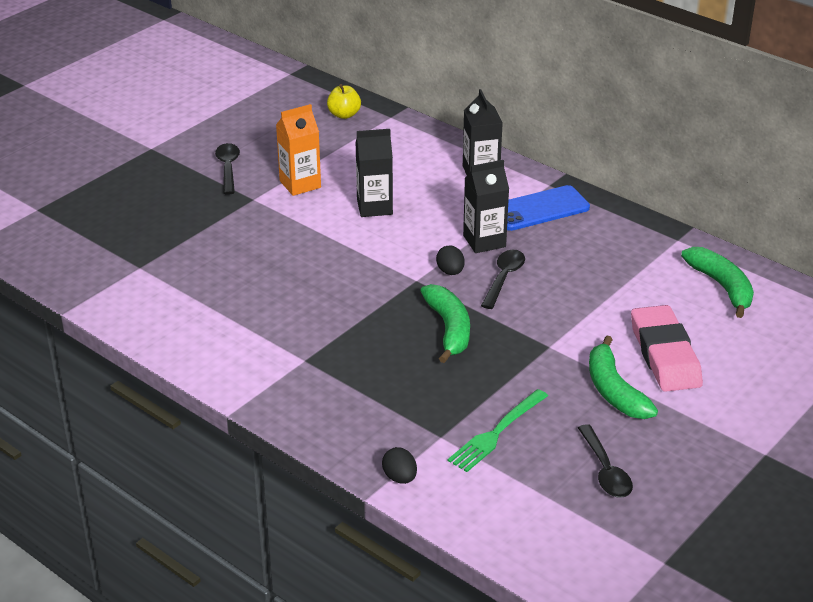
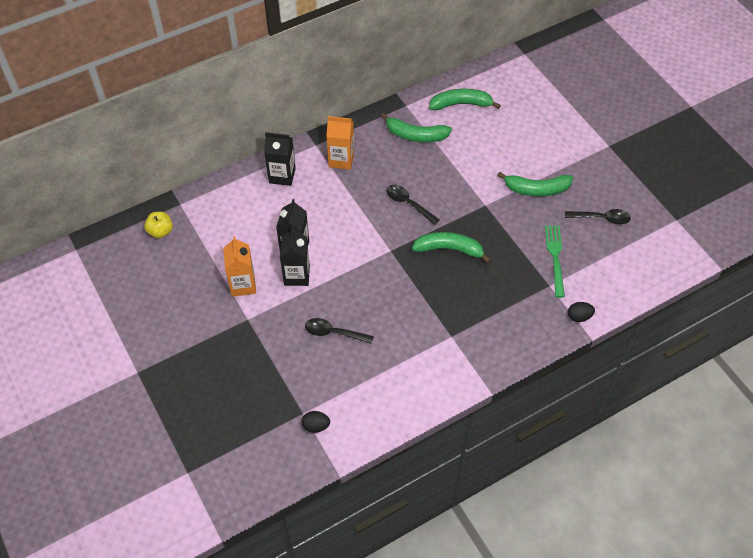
camera: 70 degrees left, 20 degrees up
(228, 168) = (196, 325): black spoon -> black spoon (333, 333)
(450, 272) = (389, 229): black egg -> black egg (316, 426)
(484, 241) = (364, 200): black carton -> black carton (297, 275)
(496, 433) = (555, 257): green fork -> green fork turned 150 degrees counterclockwise
(539, 209) = (341, 160): blue phone -> orange carton
(629, 259) = (415, 135): none -> green banana
(665, 354) = (513, 154): pink eraser -> none

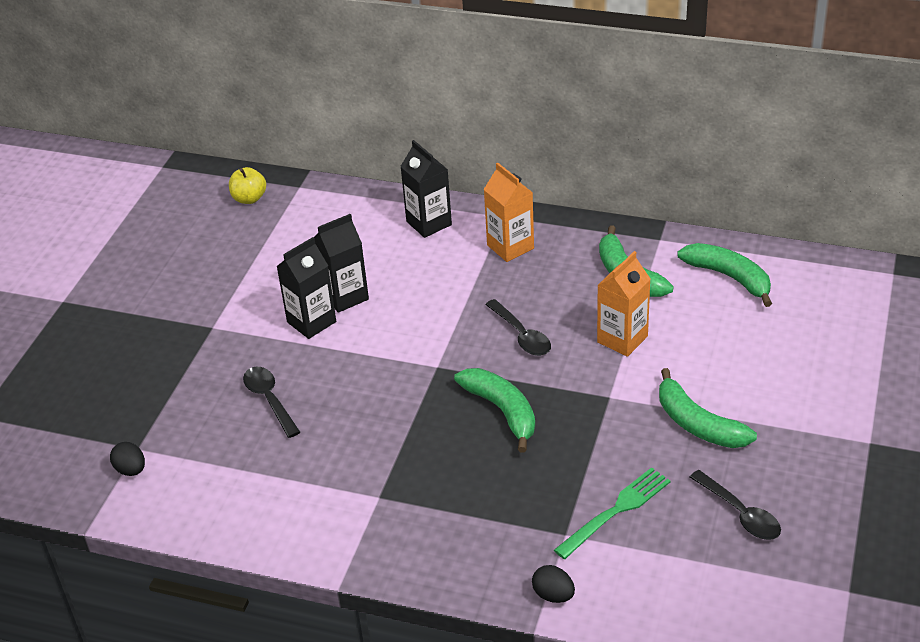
camera: 50 degrees right, 15 degrees down
(243, 285) = (252, 294): orange carton -> orange carton (622, 339)
(408, 204) = (521, 335): black spoon -> black spoon turned 150 degrees clockwise

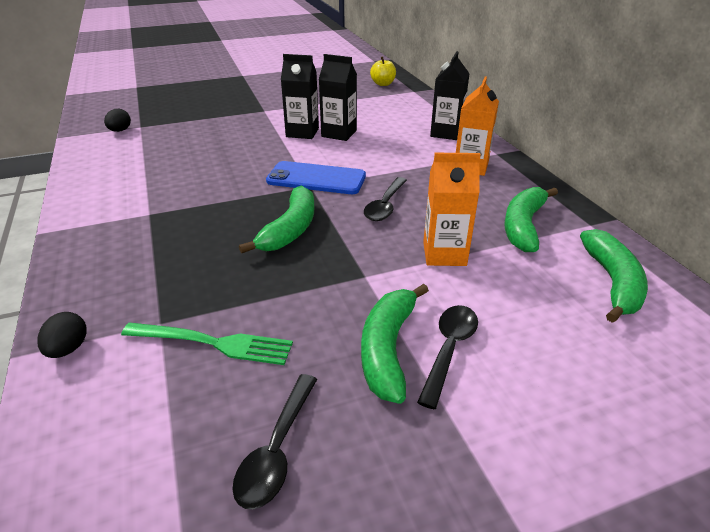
camera: 50 degrees right, 5 degrees down
(269, 400) = (216, 145): black spoon -> black spoon (449, 349)
(427, 356) = (316, 178): none -> blue phone

